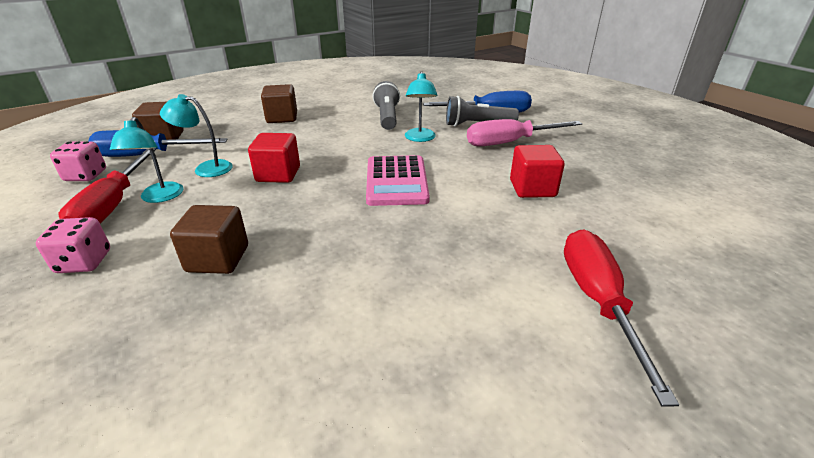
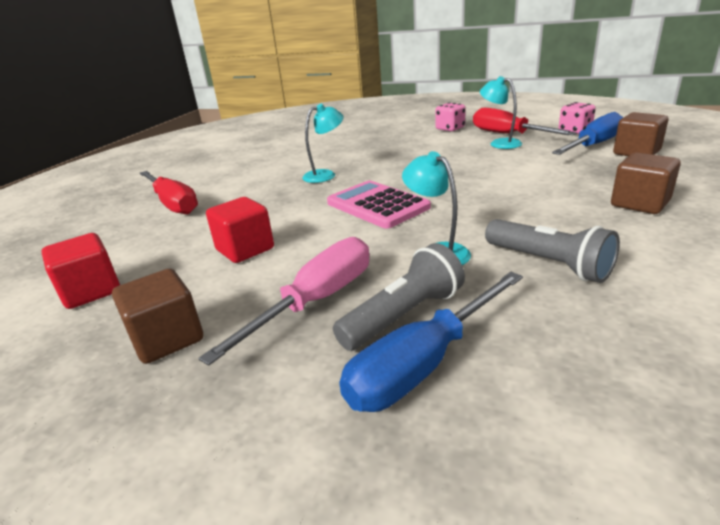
camera: 145 degrees right, 5 degrees down
(206, 168) = (530, 157): turquoise lamp -> turquoise lamp (325, 175)
(218, 259) = (398, 147): brown cube -> brown cube (167, 338)
(278, 174) = (474, 174): red cube -> red cube (91, 291)

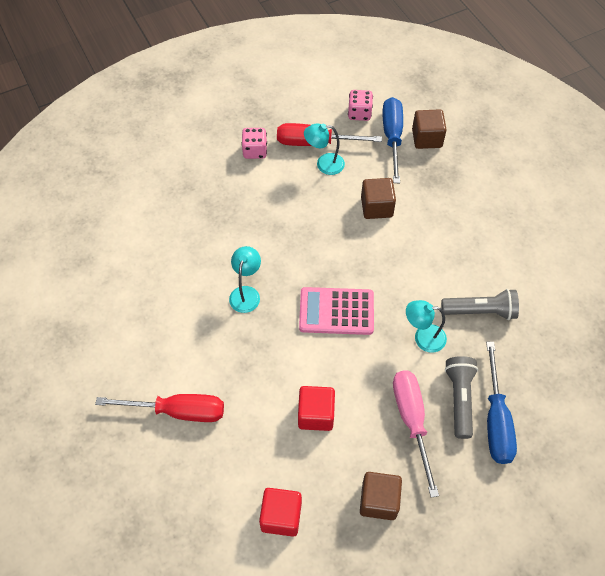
camera: 50 degrees left, 30 degrees up
(639, 203) = (475, 217): brown cube -> brown cube (376, 207)

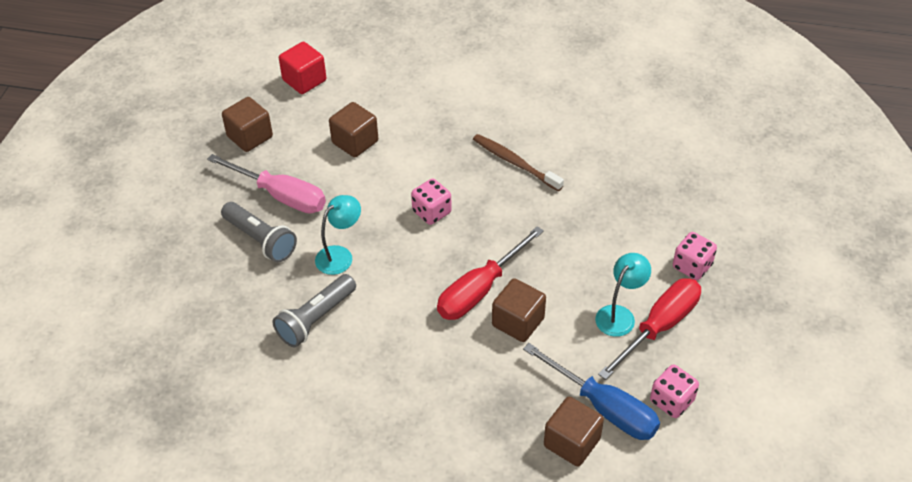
camera: 130 degrees right, 10 degrees down
(178, 411) = (448, 69): red screwdriver -> red screwdriver (480, 290)
(246, 293) = (515, 163): turquoise lamp -> brown toothbrush
(316, 414) = (355, 142): red cube -> brown cube
(336, 311) = (431, 212): pink calculator -> pink dice
(496, 420) = (216, 251): blue screwdriver -> none

